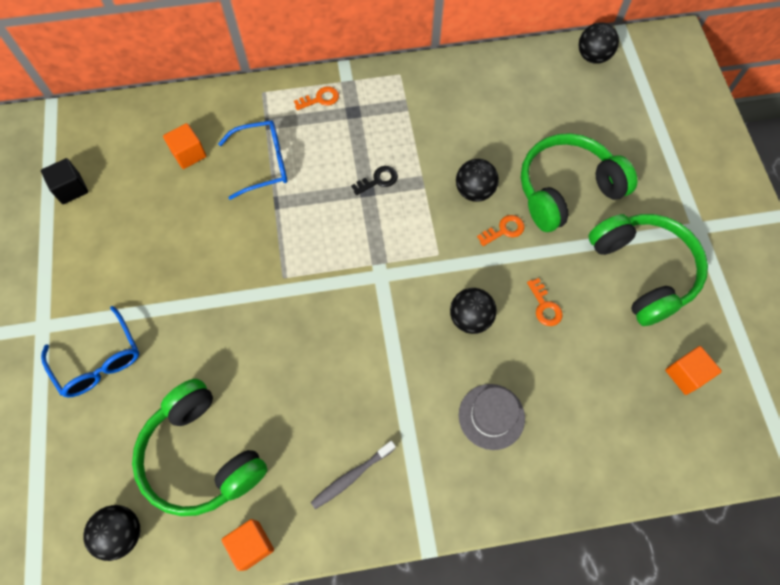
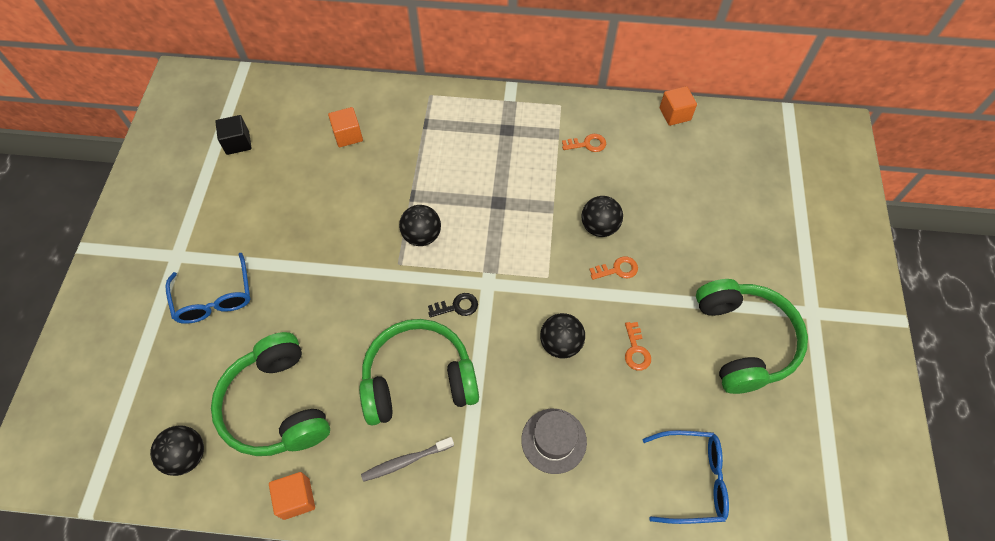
camera: 15 degrees right, 5 degrees down
(262, 163) = (410, 158): blue glasses -> blue glasses (691, 479)
(320, 99) = (480, 112): orange key -> orange key (587, 144)
(378, 180) = (511, 196): black key -> black key (457, 306)
(566, 189) = (689, 245): green headphones -> green headphones (418, 379)
(593, 57) = (751, 127): black ball -> black ball (422, 236)
(686, 374) = (759, 451): orange cube -> orange cube (675, 114)

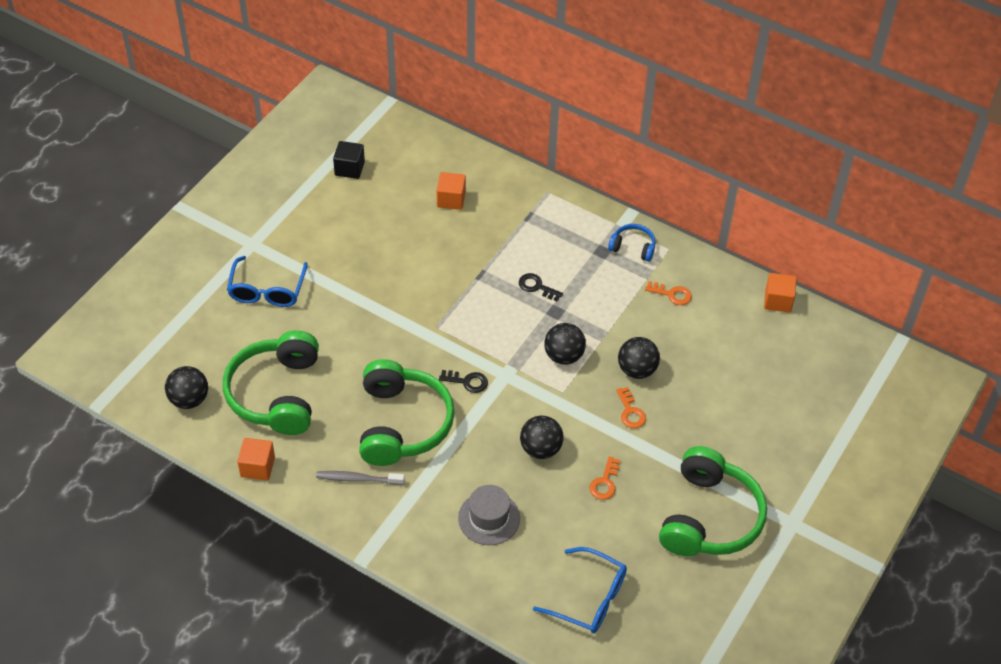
camera: 25 degrees right, 10 degrees down
(418, 379) = (402, 424): green headphones -> green headphones turned 75 degrees clockwise
(422, 236) = (469, 312): black ball -> black ball (564, 356)
(469, 186) = (537, 287): none -> black key
(530, 115) = (633, 247): none -> blue headphones
(617, 269) = (630, 412): orange key -> orange key turned 60 degrees clockwise

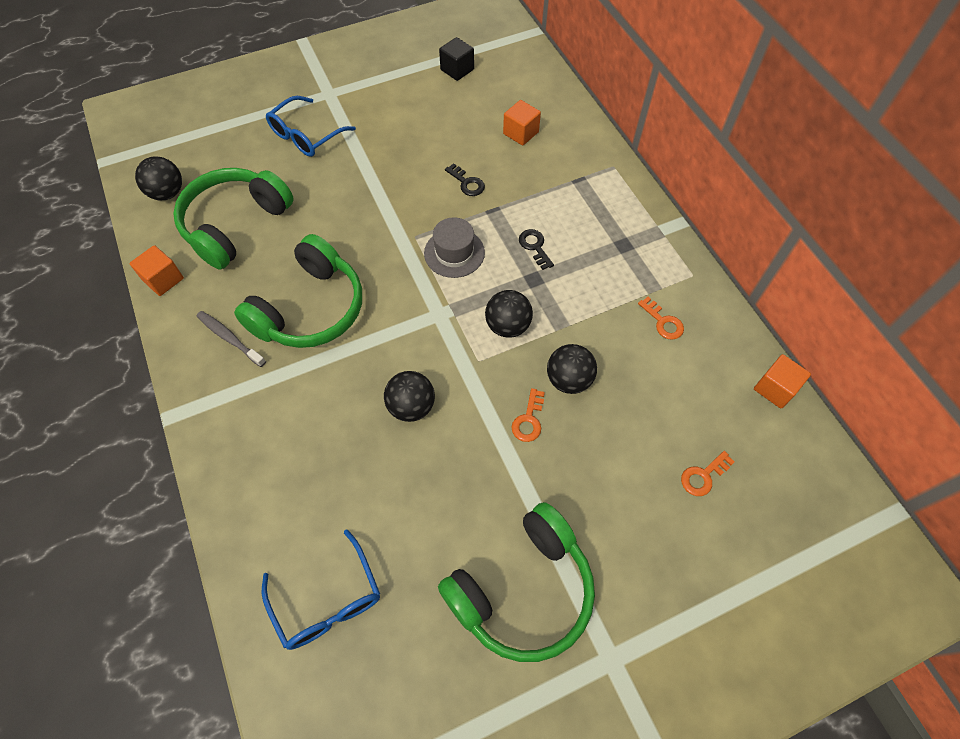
camera: 35 degrees right, 10 degrees up
(467, 381) = (399, 301): black key -> black key (467, 183)
(489, 518) = (306, 448): grey hat -> grey hat (454, 253)
(605, 482) = (445, 480): orange key -> orange key (703, 476)
(633, 247) = (657, 256): blue headphones -> none

